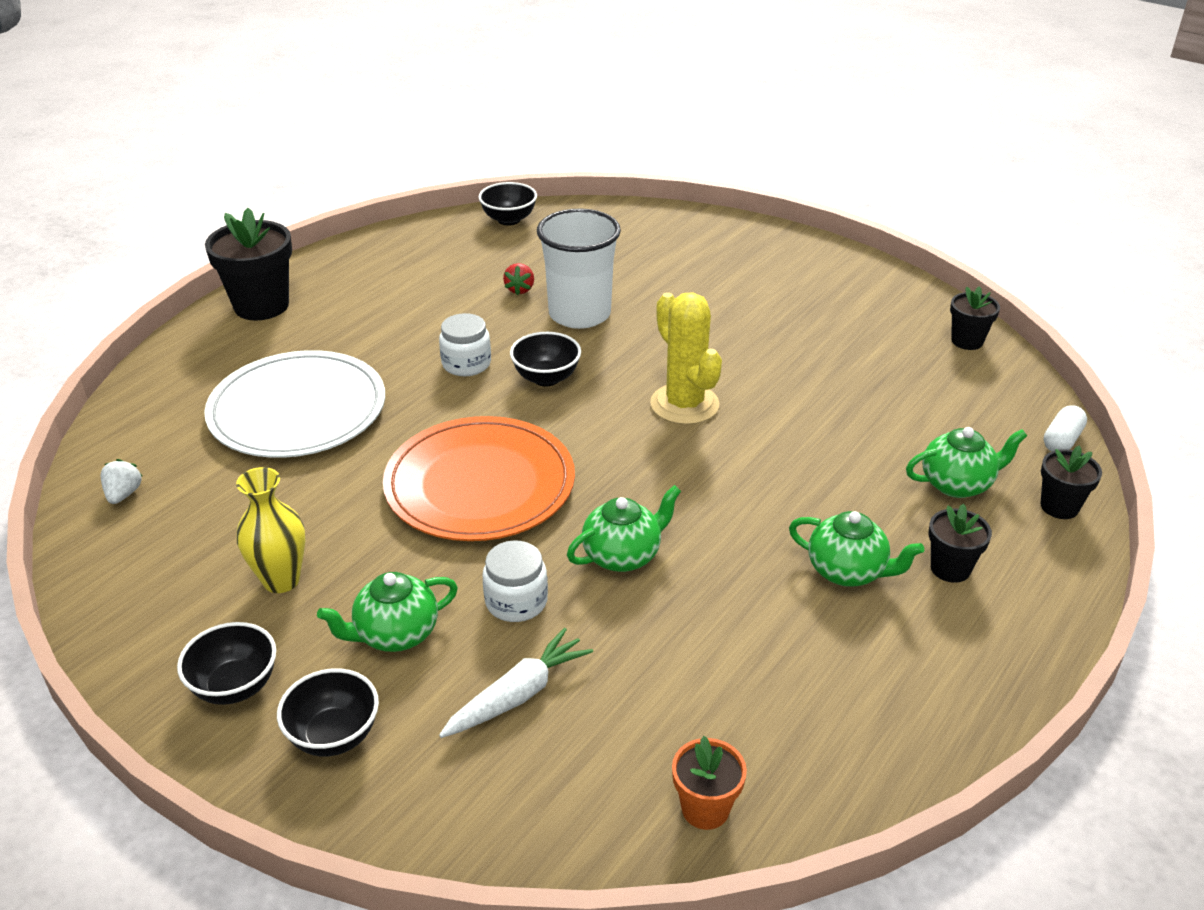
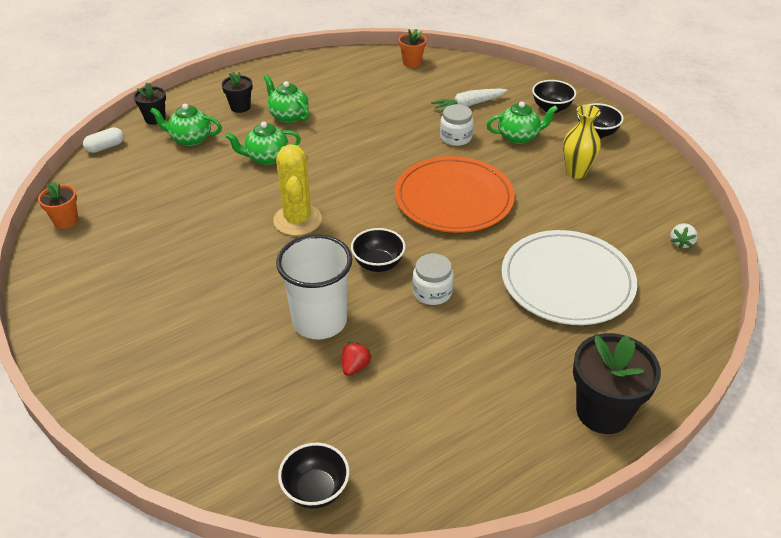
camera: 160 degrees left, 5 degrees up
(623, 555) = (392, 145): green teapot -> green teapot (266, 158)
(967, 341) = (66, 221): black flower pot -> orange flower pot

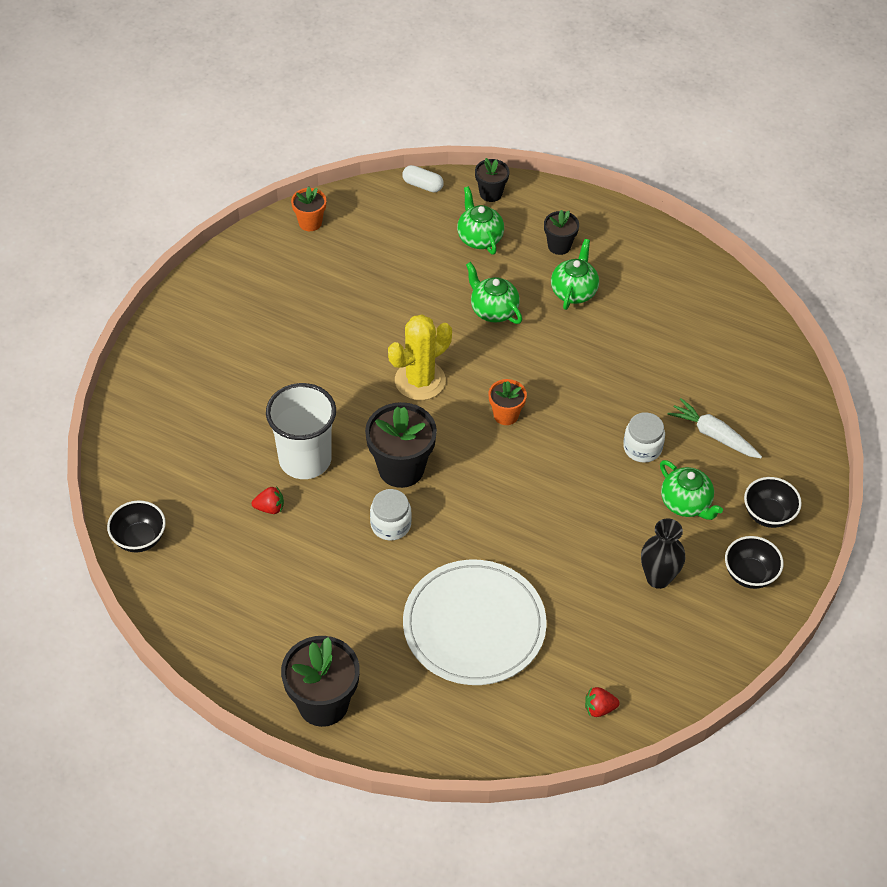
camera: 60 degrees right, 10 degrees up
(378, 264) = (401, 468): black bowl -> black flower pot
(412, 62) = (761, 347): orange flower pot -> orange flower pot (506, 415)
(453, 198) = (536, 487): orange plate -> none
(576, 172) = (658, 578): yellow vase -> black vase
(681, 243) = (599, 708): white strawberry -> red strawberry

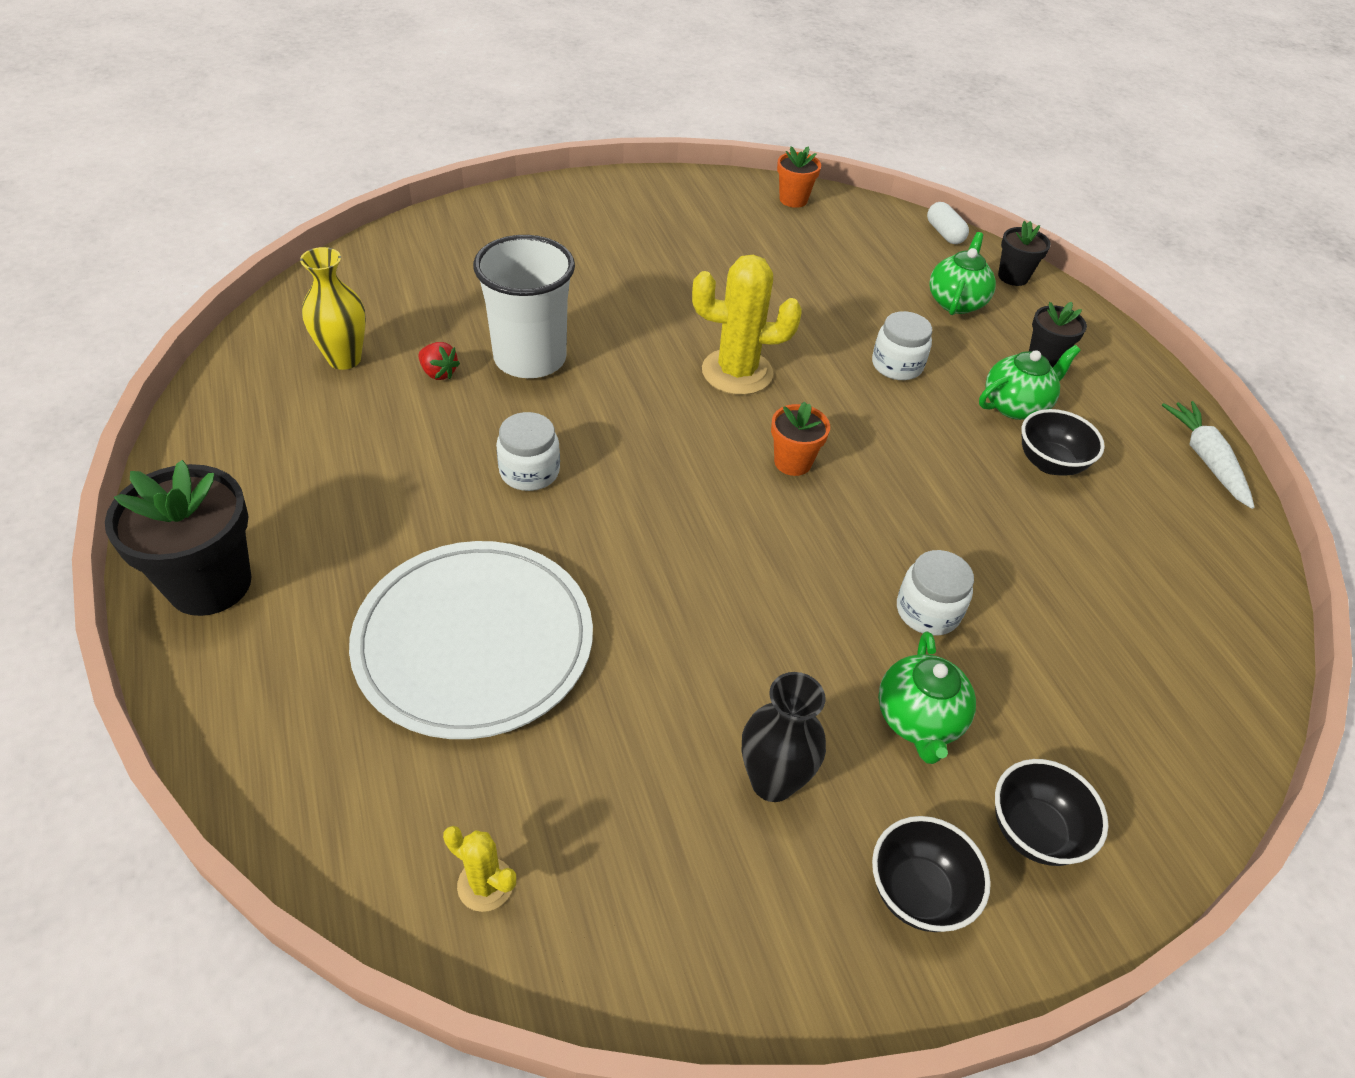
camera: 40 degrees right, 5 degrees down
(139, 539) = (295, 316): black bowl -> black bowl (1049, 463)
(208, 541) = (344, 359): none -> yellow vase
(401, 468) = (612, 431): black flower pot -> none
(493, 310) = (897, 365): green teapot -> white jar
(599, 708) = (485, 884): red strawberry -> yellow cactus
(713, 435) = (1049, 667): white carrot -> white carrot (1205, 459)

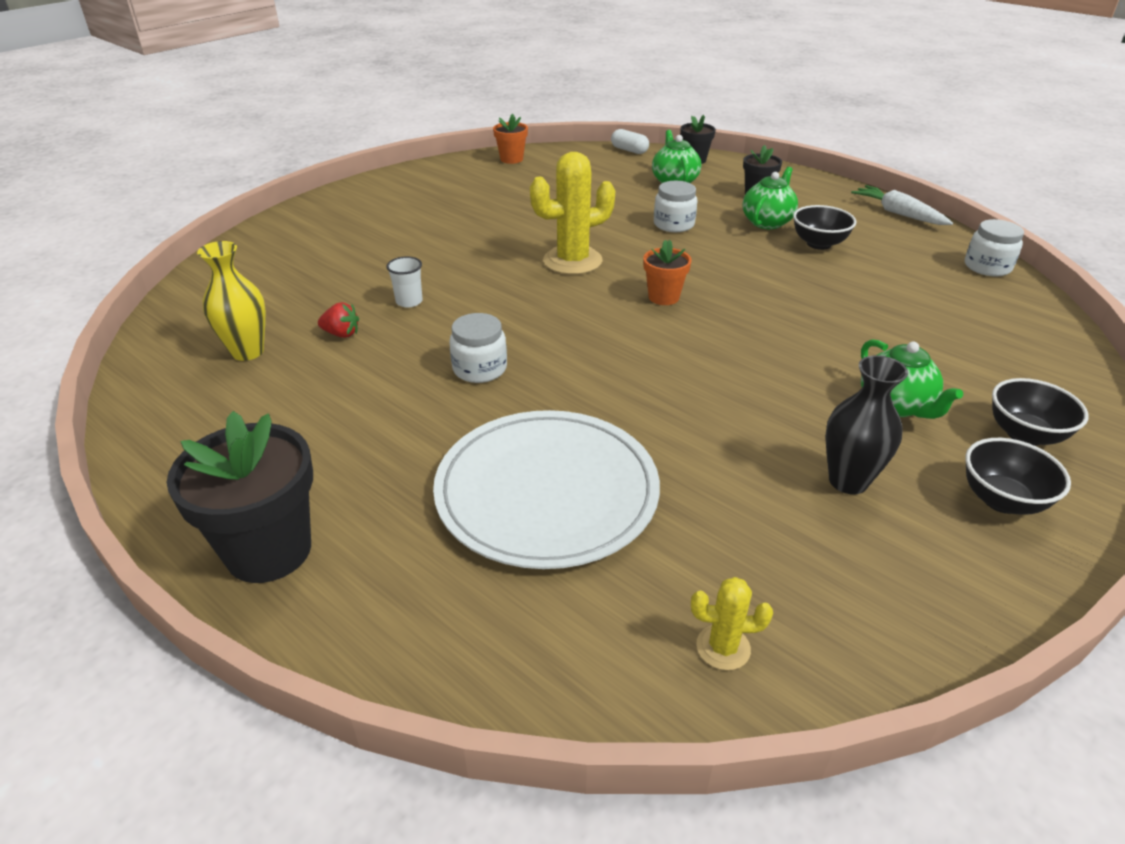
camera: 25 degrees left, 10 degrees down
(530, 358) = (409, 301): white cup -> white cup, size x0.41
(927, 611) = (835, 345): white jar -> white jar (987, 267)

